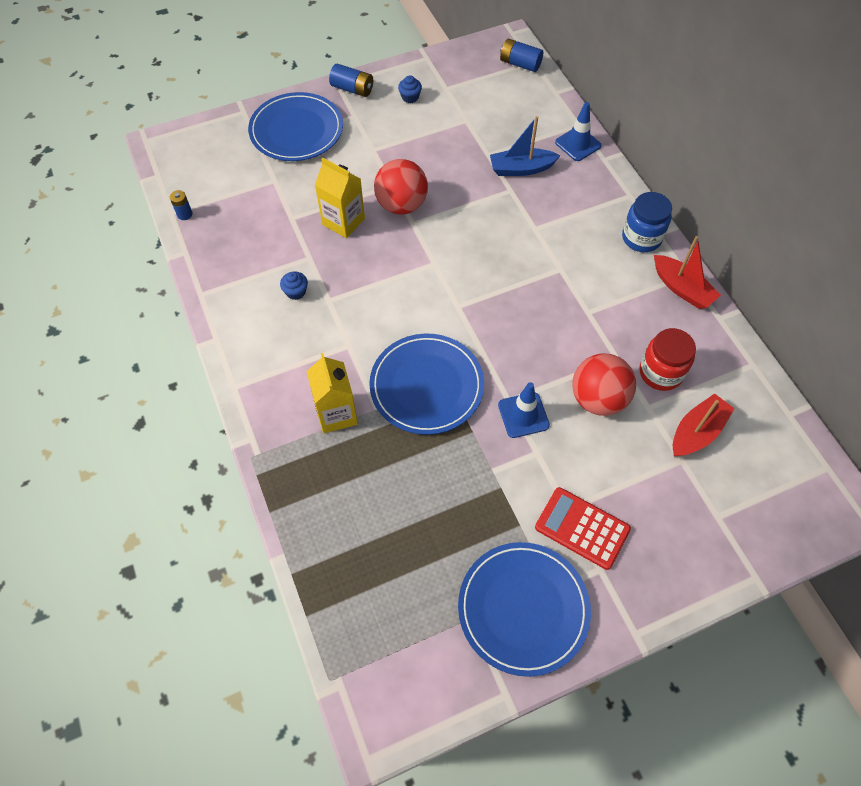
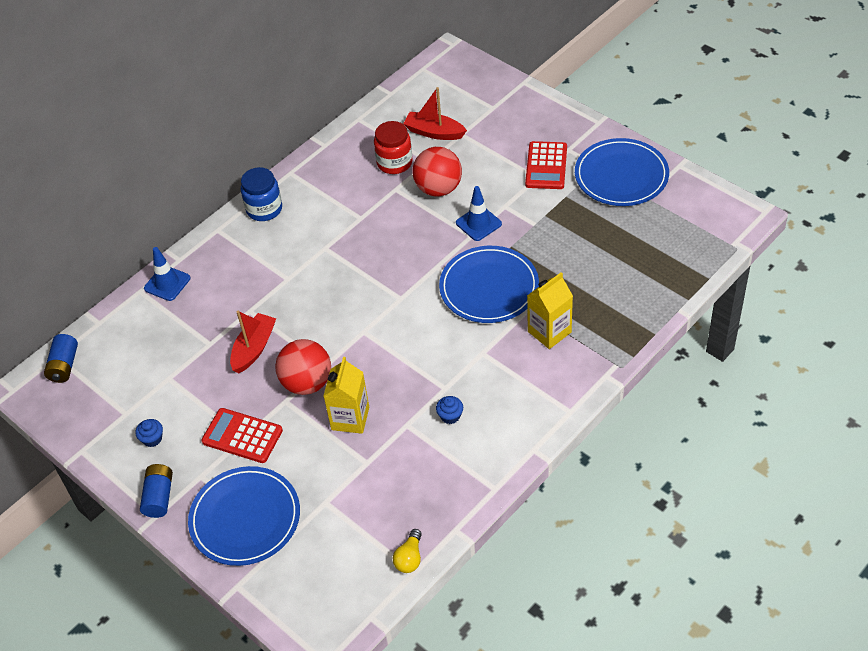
camera: 110 degrees left, 10 degrees down
(185, 214) = (409, 558): blue battery -> yellow light bulb
(375, 149) = (242, 436): none -> red calculator
(521, 169) = (218, 312): blue boat -> none
(682, 288) = (306, 172): red boat -> red boat (254, 348)

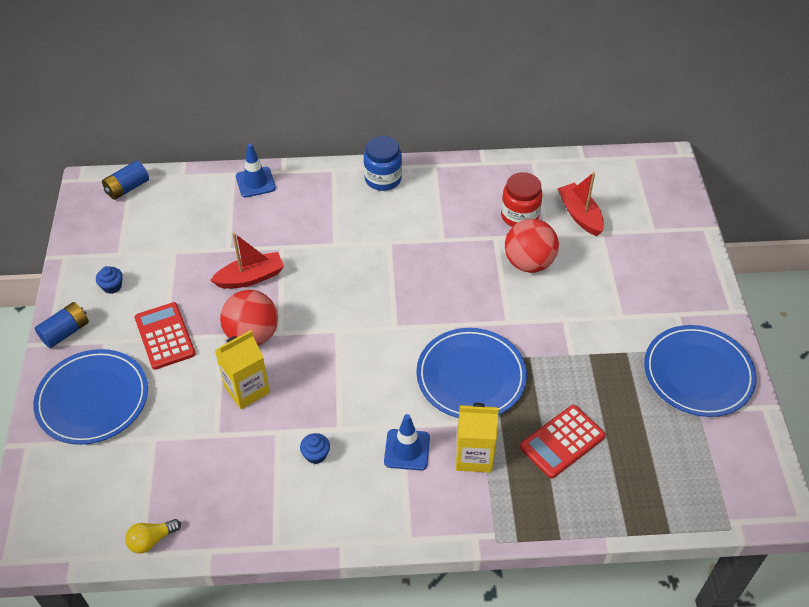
camera: 40 degrees right, 0 degrees up
(478, 223) = (526, 316): blue traffic cone -> blue traffic cone (407, 450)
(546, 166) = (640, 313): red calculator -> red calculator (562, 442)

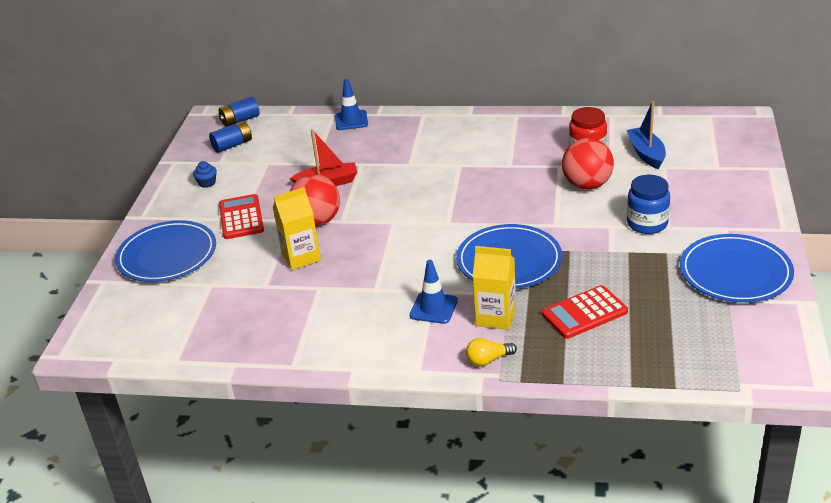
camera: 15 degrees right, 15 degrees down
(65, 332) = (159, 210): blue battery -> blue battery (232, 145)
(151, 540) = (186, 352): yellow light bulb -> yellow light bulb (488, 360)
(316, 454) = (349, 305): blue cupcake -> none
(383, 179) = (466, 122): blue jar -> blue jar (647, 223)
(580, 215) = (646, 154): red boat -> blue boat

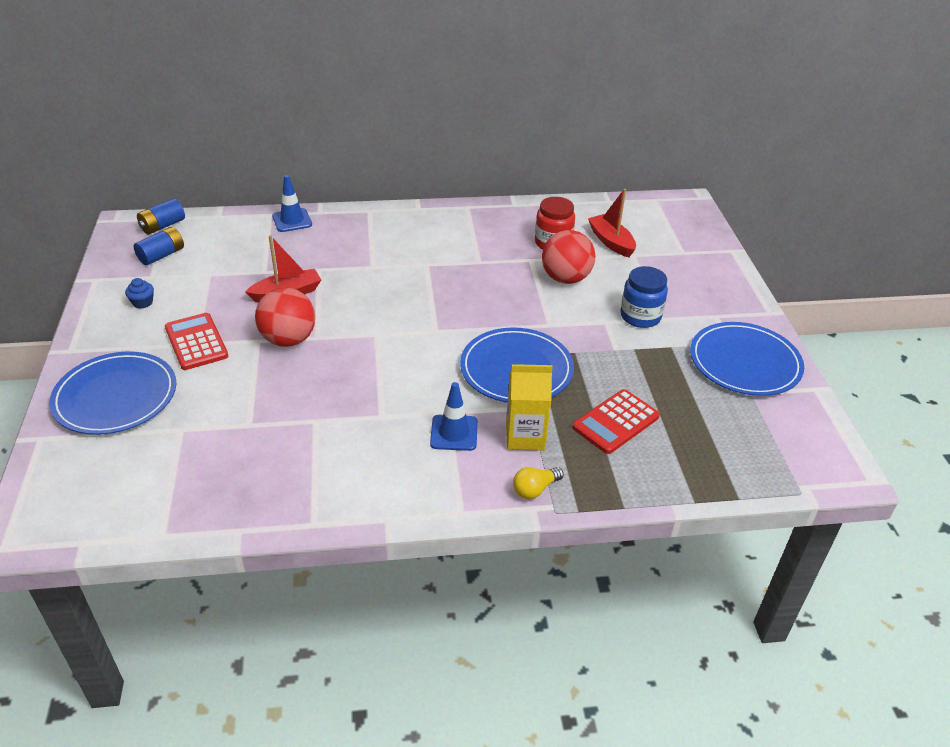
camera: 20 degrees left, 5 degrees up
(301, 257) = (282, 385): yellow carton -> none
(646, 154) = (611, 242): blue boat -> red boat

